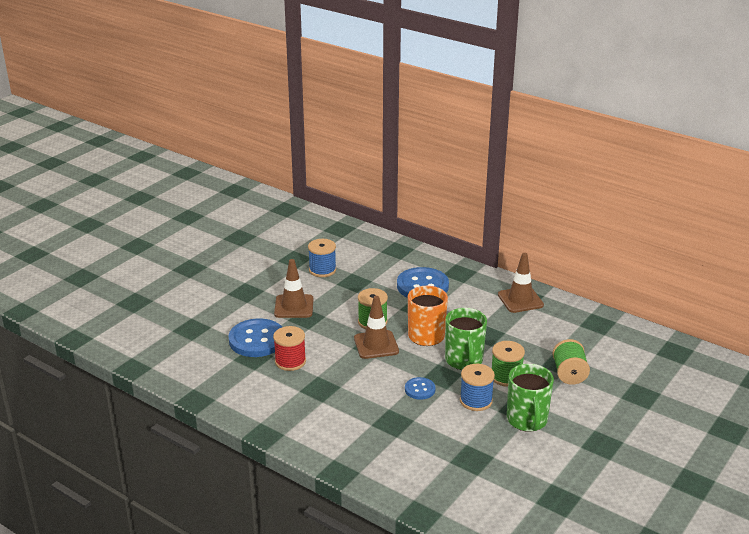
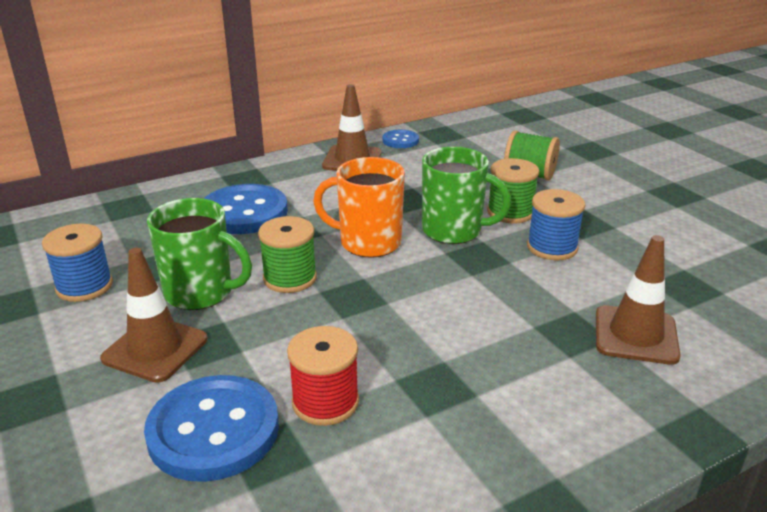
camera: 65 degrees left, 0 degrees up
(376, 345) = (355, 292): brown traffic cone -> brown traffic cone (635, 335)
(420, 389) = (500, 284): blue button -> blue button (400, 140)
(527, 420) = (612, 224): green mug -> green mug (201, 293)

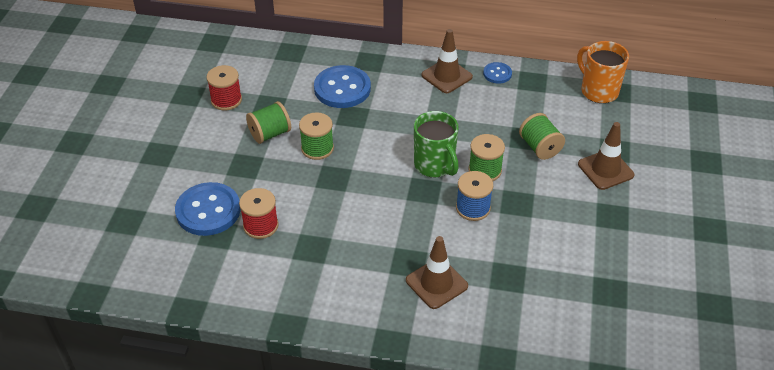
camera: 40 degrees right, 15 degrees up
(84, 286) = (226, 100): blue spool -> red spool
(155, 349) = (223, 156): brown traffic cone -> brown traffic cone (605, 170)
(201, 293) = (270, 134): green mug -> green spool
(368, 243) = (380, 147): orange mug -> orange mug (598, 91)

